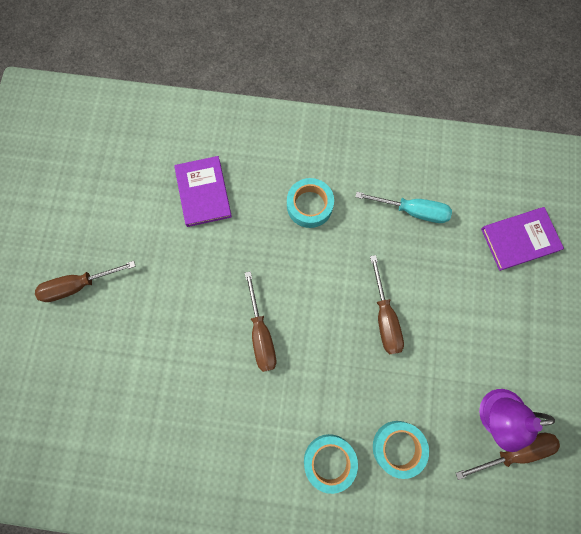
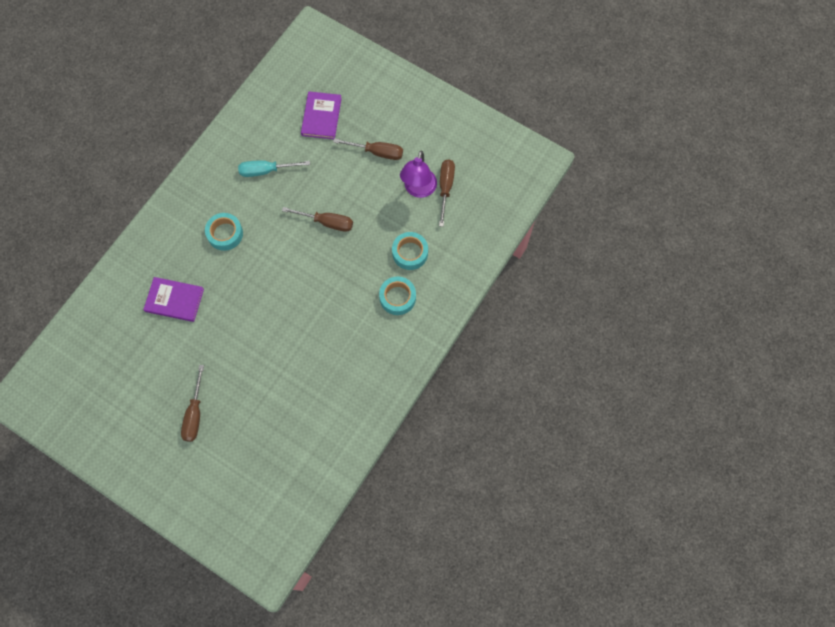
camera: 65 degrees left, 5 degrees down
(261, 334) = (296, 304): brown screwdriver -> brown screwdriver (377, 152)
(412, 211) = (266, 171): turquoise screwdriver -> turquoise screwdriver turned 135 degrees counterclockwise

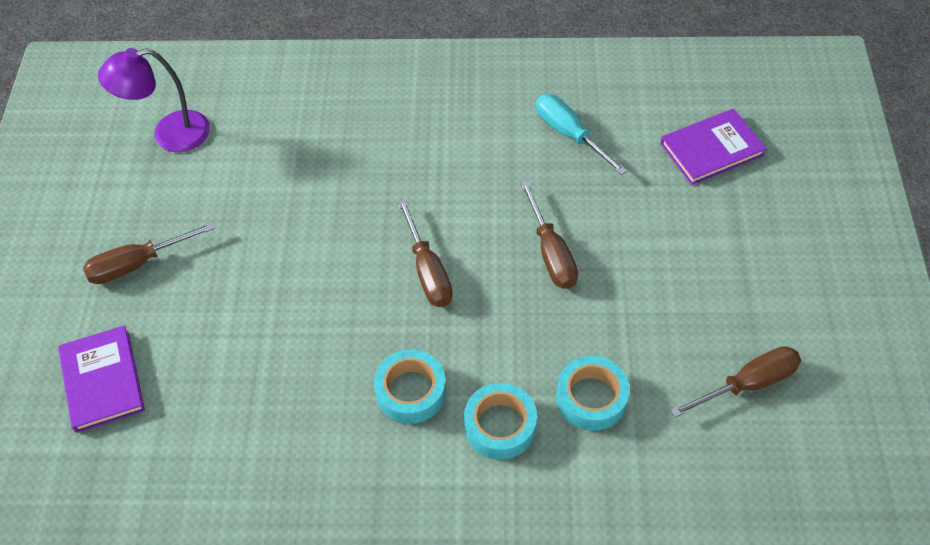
camera: 60 degrees right, 15 degrees down
(174, 300) = (296, 144): purple book -> purple book (102, 380)
(225, 234) = (436, 143): turquoise tape -> turquoise tape (411, 391)
(377, 152) = (721, 251): brown screwdriver -> brown screwdriver (428, 270)
(418, 189) = (710, 345): purple lamp -> purple lamp (169, 134)

